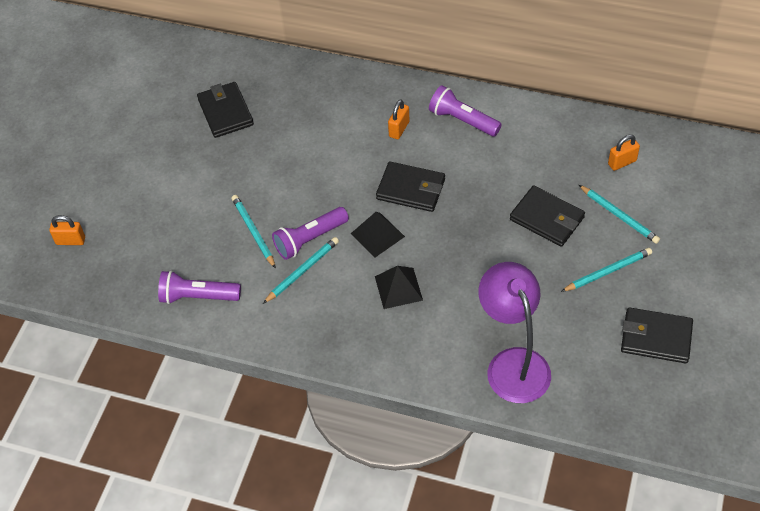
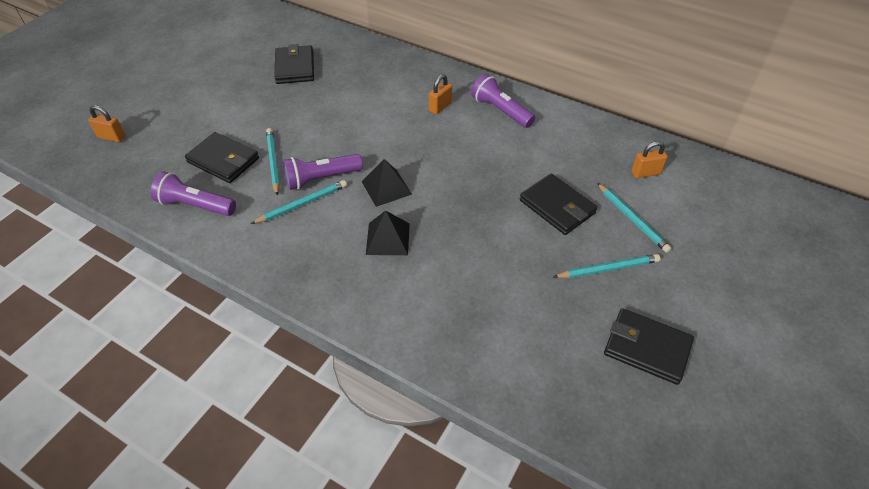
camera: 10 degrees right, 5 degrees down
(410, 189) = (432, 156): black wallet -> black wallet (223, 160)
(513, 363) = (480, 339): purple lamp -> none

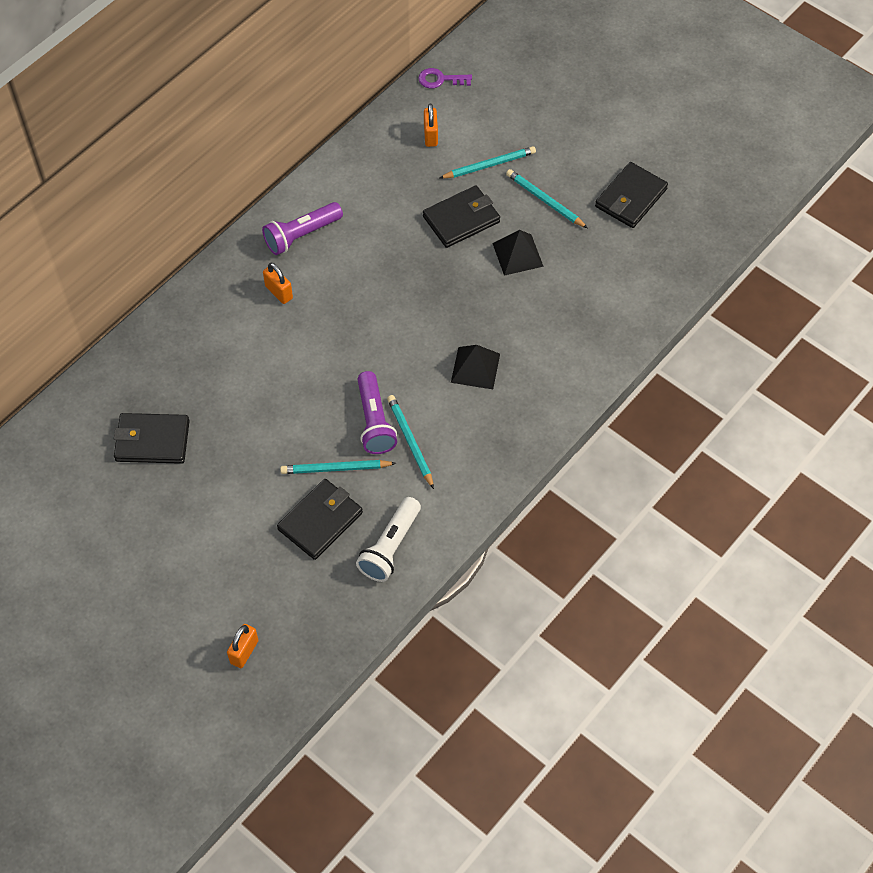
camera: 80 degrees left, 10 degrees up
(195, 205) = (390, 547): purple flashlight -> white flashlight
(386, 187) = (402, 361): black pyramid -> black pyramid (517, 254)
(608, 269) = (545, 200): turquoise pencil -> turquoise pencil turned 45 degrees counterclockwise
(717, 171) = (440, 79): none -> purple key

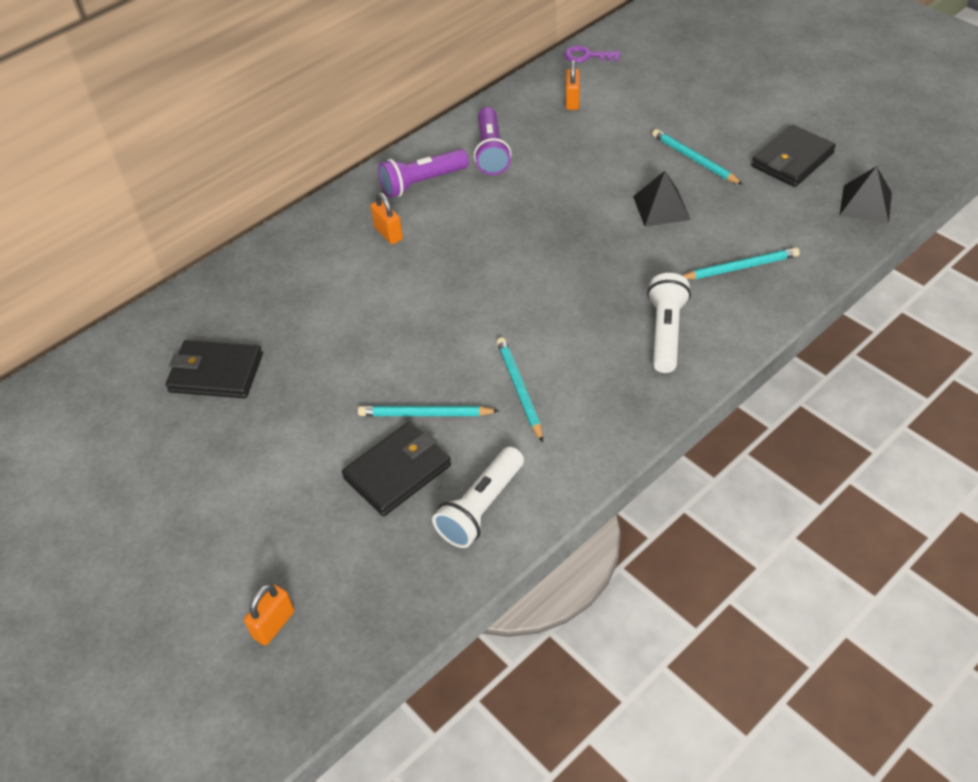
camera: 10 degrees right, 10 degrees down
(374, 421) = (478, 366): purple flashlight -> purple flashlight (491, 152)
(461, 219) = (599, 174): black wallet -> none
(475, 368) = (605, 316): black pyramid -> black pyramid (865, 204)
(489, 165) = (634, 127): turquoise pencil -> turquoise pencil (740, 267)
(526, 381) = (666, 332): none -> white flashlight

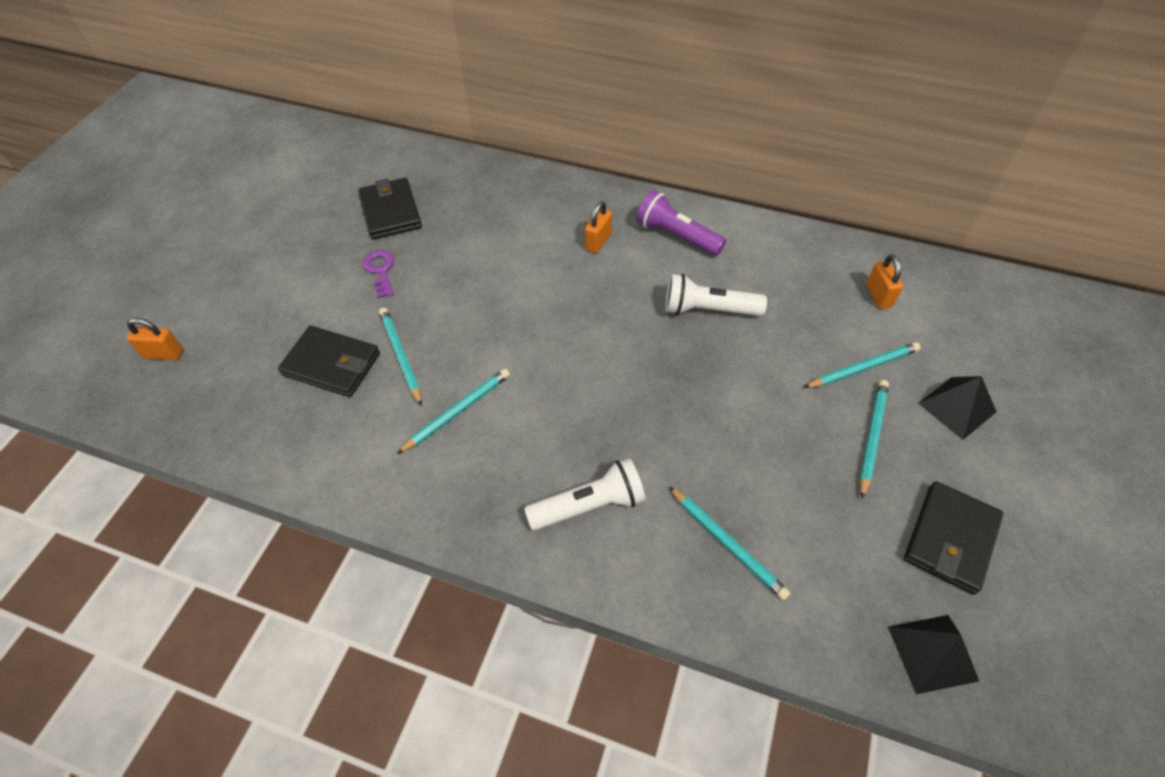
camera: 60 degrees right, 5 degrees up
(481, 507) = (312, 438): white flashlight -> white flashlight (708, 309)
(491, 152) = (753, 265): purple flashlight -> none
(572, 101) = (878, 296): orange padlock -> orange padlock turned 75 degrees counterclockwise
(587, 56) = (961, 279): purple key -> purple key (380, 270)
(633, 138) = (862, 368): none -> turquoise pencil
(661, 207) = (772, 434): black pyramid -> black pyramid (957, 407)
(792, 160) = (950, 539): black wallet -> black wallet turned 75 degrees counterclockwise

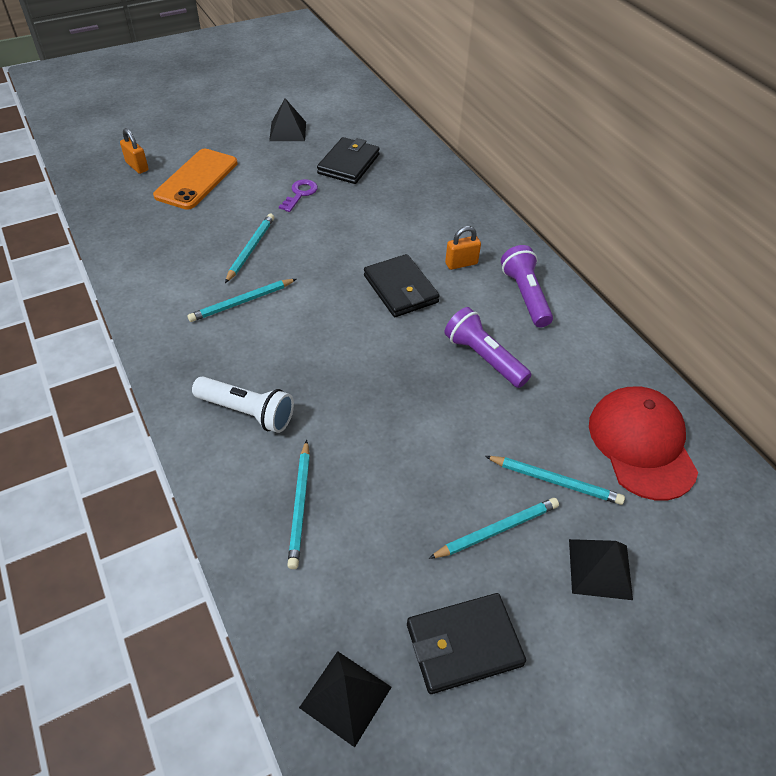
camera: 40 degrees right, 5 degrees down
(253, 324) = (197, 179): none -> orange phone
(287, 215) = (288, 131): none -> black pyramid
(331, 364) = (209, 228): black wallet -> black wallet (400, 289)
(457, 412) = (242, 302): turquoise pencil -> turquoise pencil turned 150 degrees clockwise
(708, 309) = (484, 358): white flashlight -> purple flashlight
(878, 296) = (641, 444): orange padlock -> red cap

